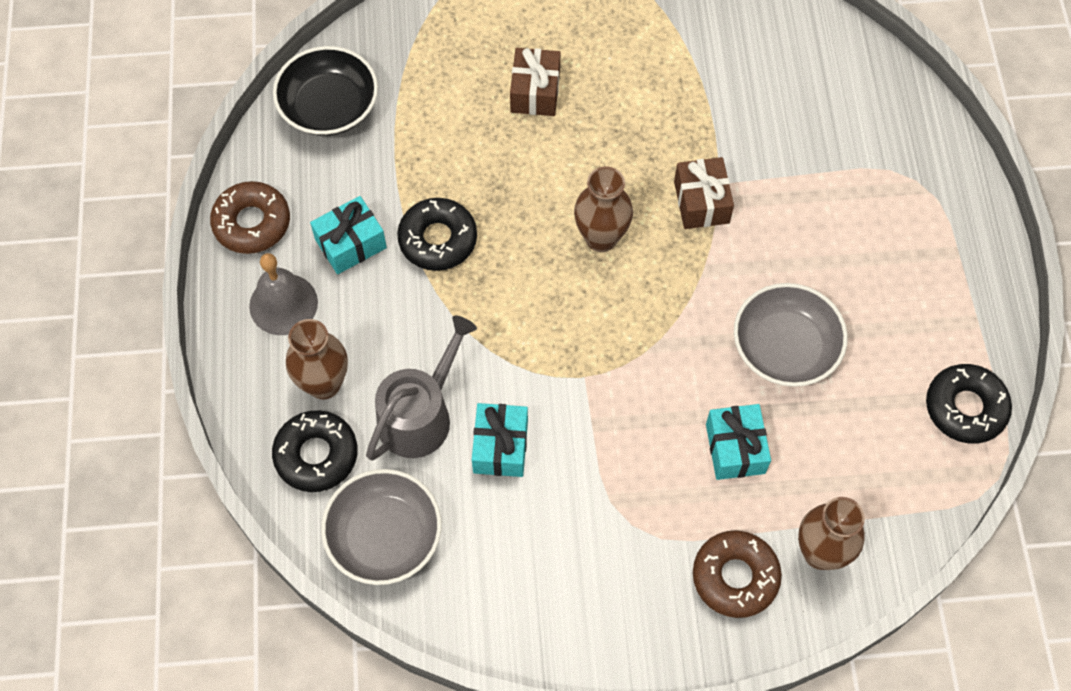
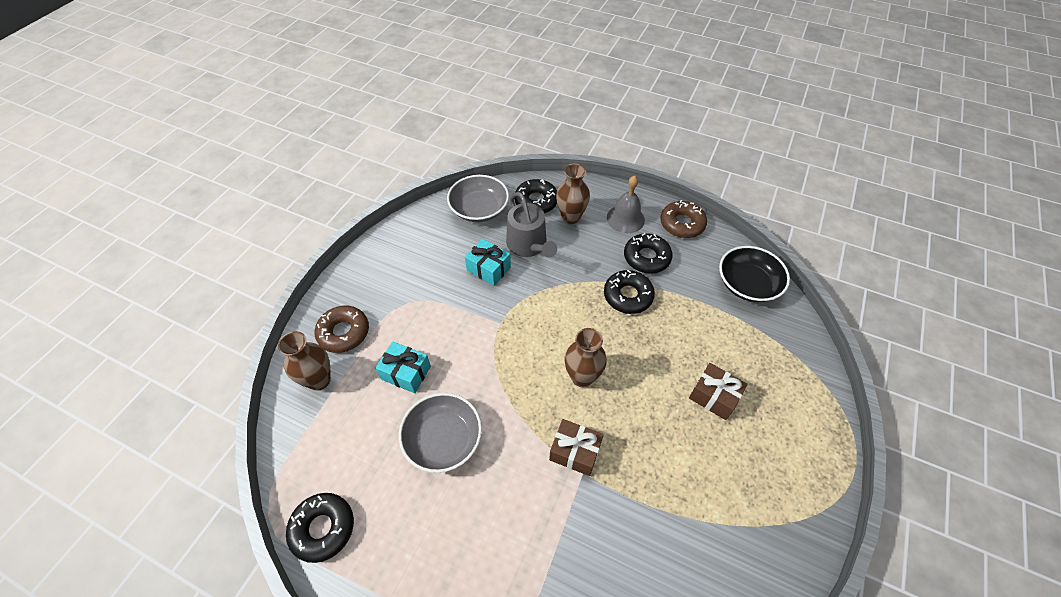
camera: 120 degrees right, 10 degrees down
(351, 244) = (646, 257): turquoise gift -> black donut

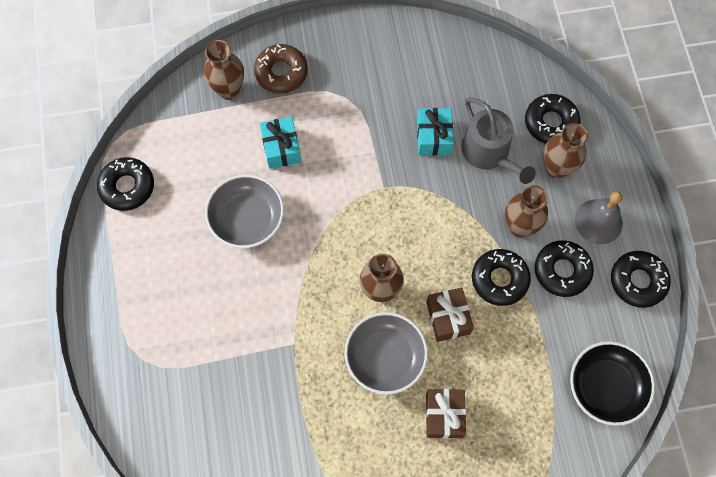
camera: 55 degrees right, 15 degrees up
(479, 209) = (497, 79): grey bowl -> grey bowl (385, 357)
(529, 245) = (489, 153): grey watering can -> grey watering can turned 60 degrees counterclockwise
(575, 452) = (307, 326): brown gift -> brown gift (448, 318)
(597, 261) = (519, 227): none -> brown vase
(682, 224) = (638, 281): brown donut -> black donut

